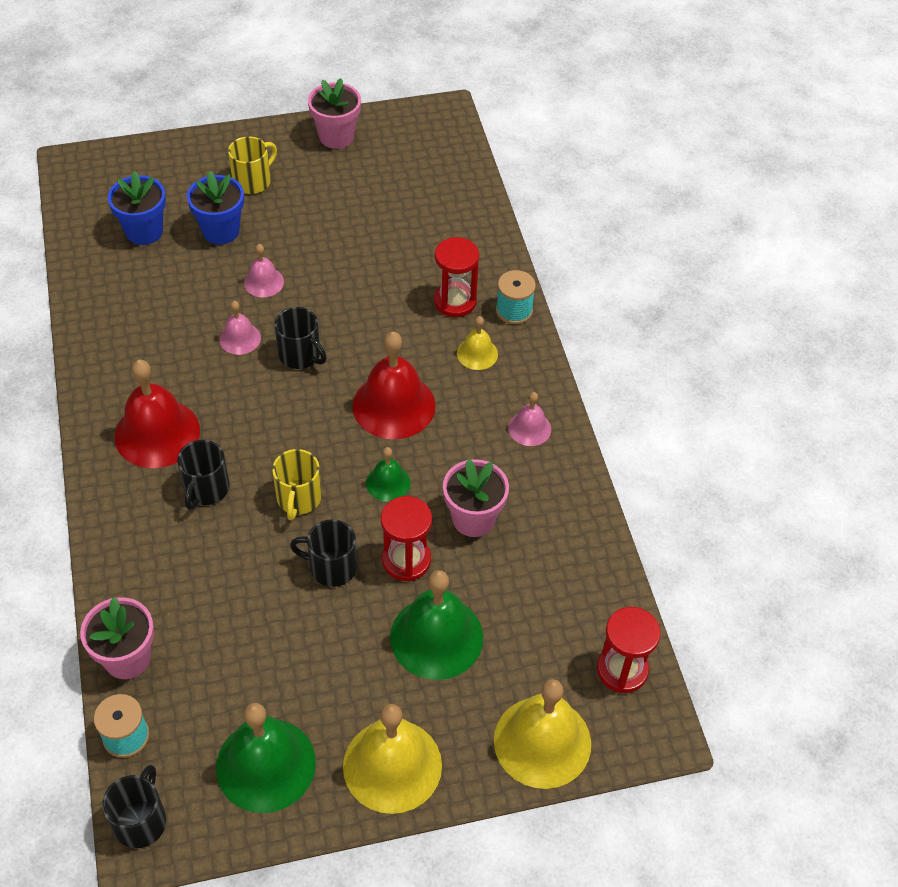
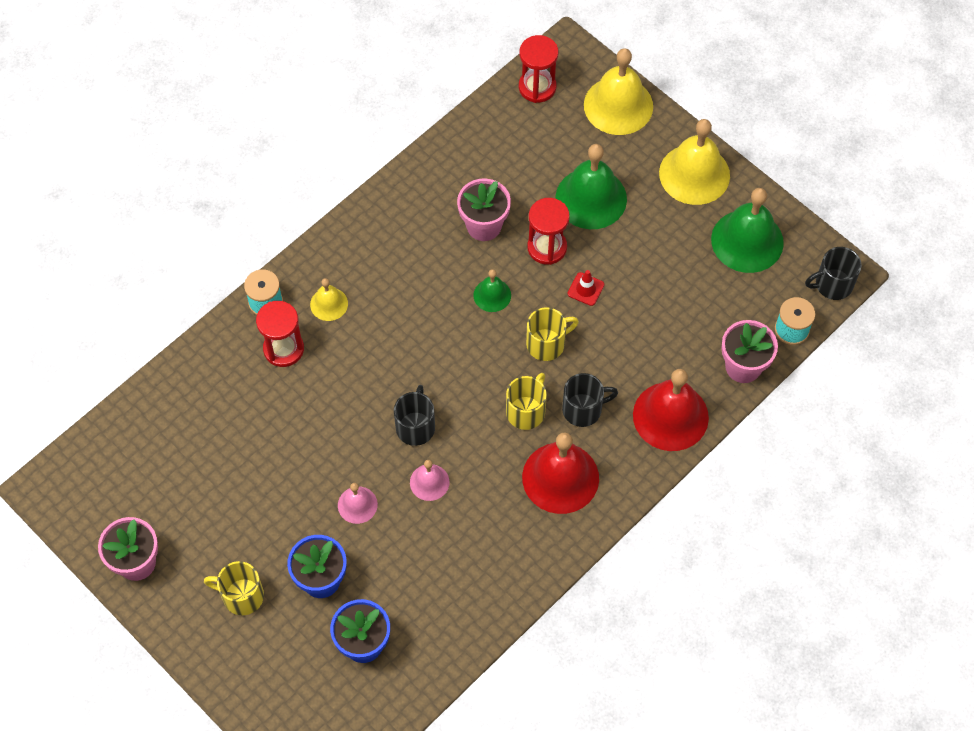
camera: 120 degrees left, 10 degrees up
(244, 443) = (526, 411): none -> yellow mug
(331, 567) = (585, 289): black mug -> red traffic cone
(394, 405) = (419, 332): red bell -> red bell (670, 416)
(529, 428) = (378, 232): pink bell -> none

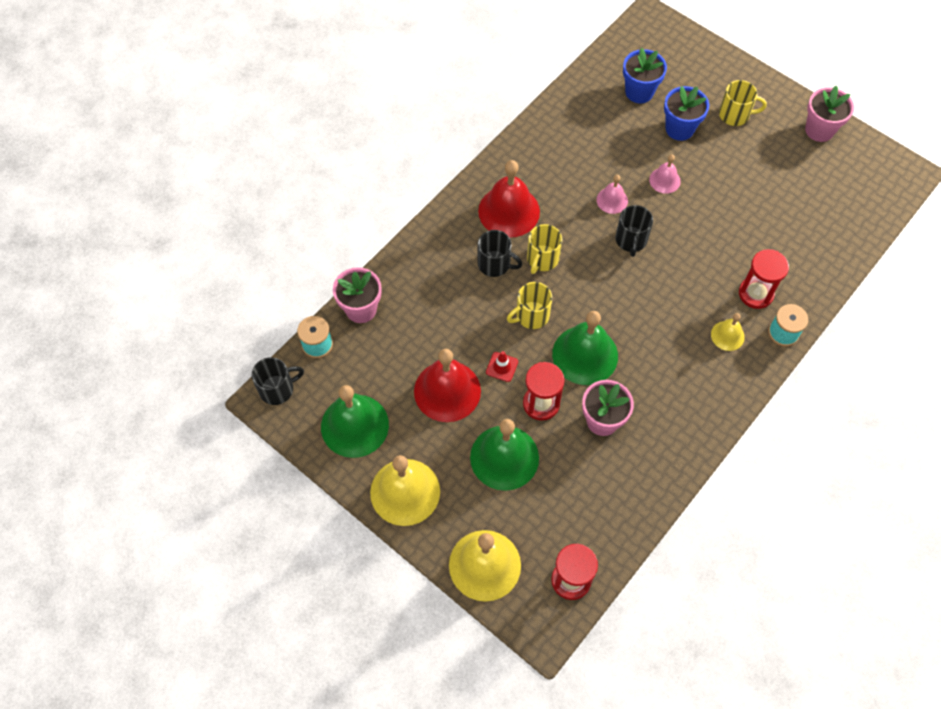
camera: 175 degrees right, 0 degrees up
(492, 295) = (585, 355): green bell -> green bell, size x1.94
(583, 409) = (495, 264): black mug -> black mug turned 135 degrees counterclockwise
(670, 416) = (422, 264): red bell -> red bell (447, 391)

